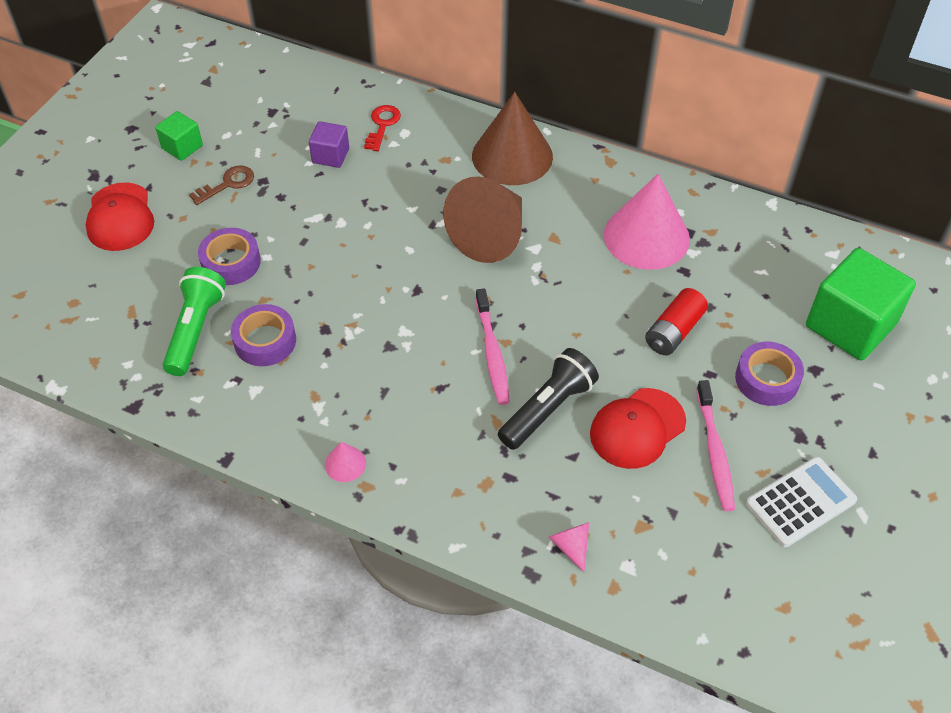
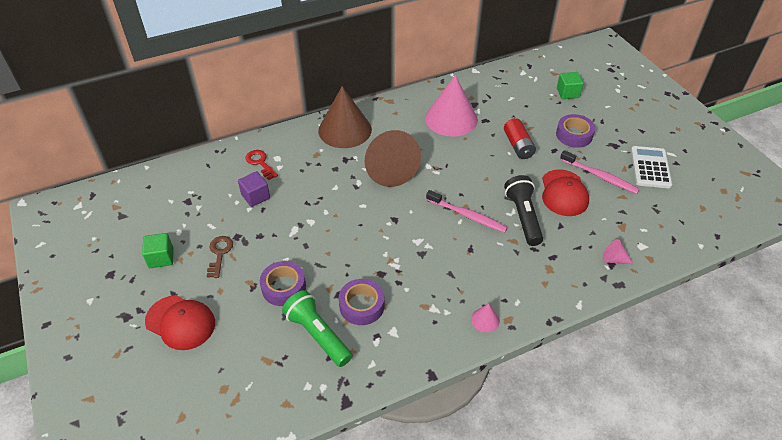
camera: 50 degrees left, 5 degrees down
(850, 325) = (567, 93): green cube -> green cube, size x0.51

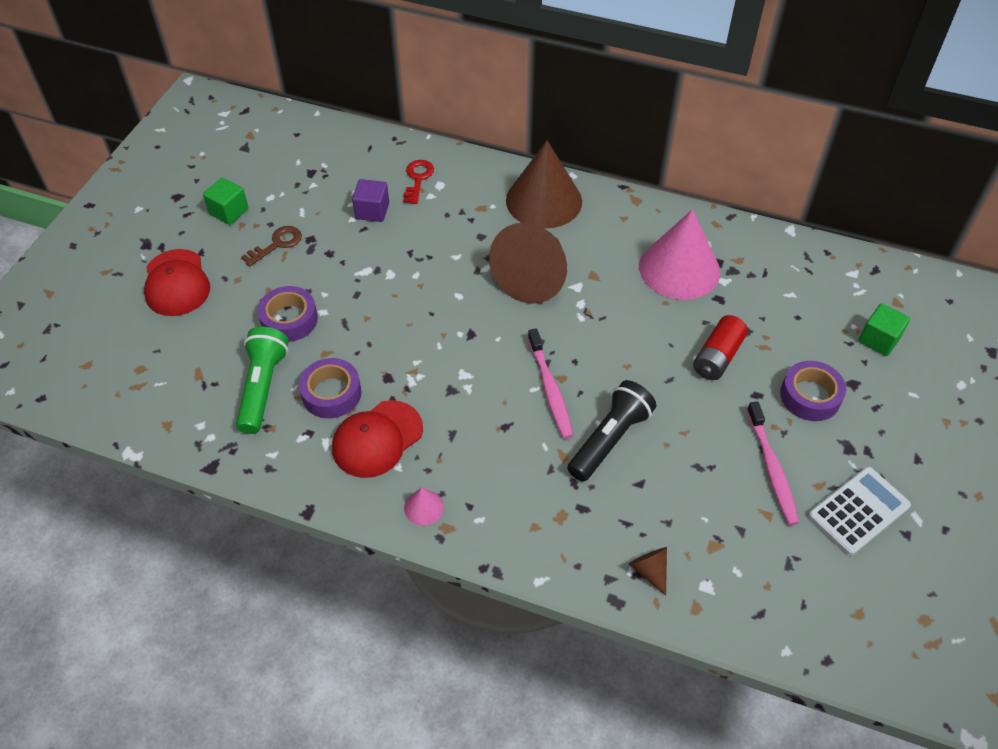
camera: 45 degrees right, 5 degrees up
(564, 193) = (696, 452): red cap -> red cap (377, 439)
(614, 259) = (649, 570): pink cone -> brown cone

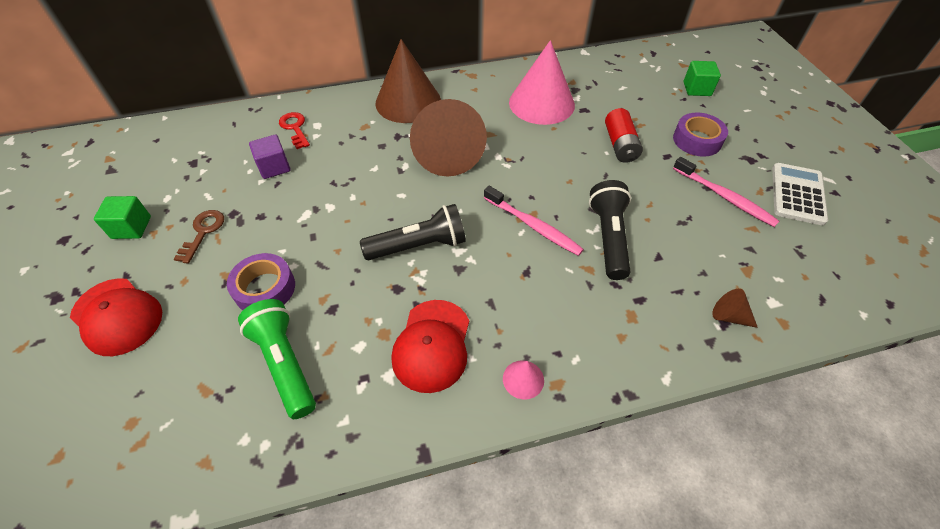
camera: 35 degrees left, 0 degrees up
(331, 393) = (357, 330): purple tape -> none
(435, 351) = (419, 246): none -> black flashlight

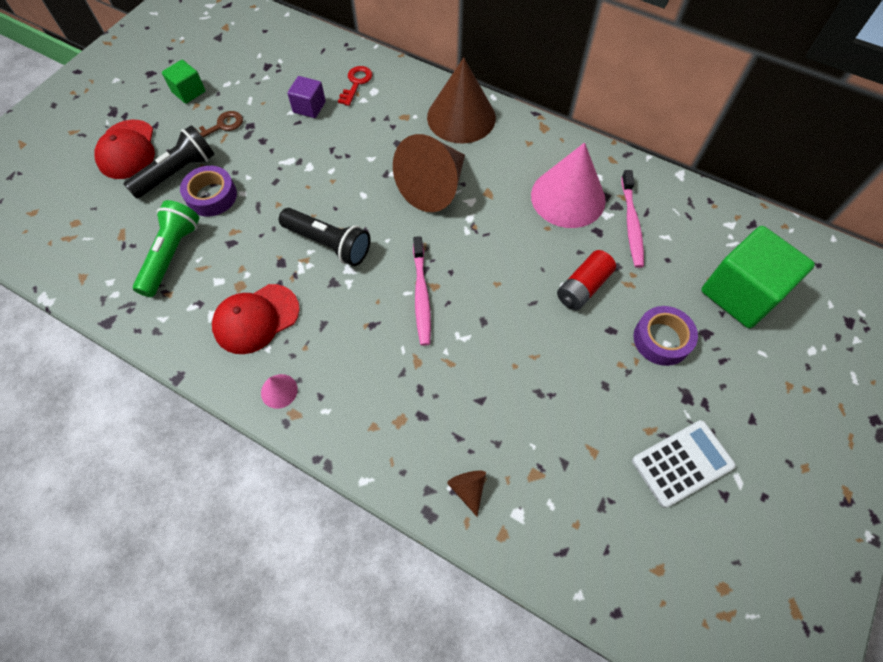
camera: 45 degrees right, 10 degrees up
(609, 237) = (463, 352): black flashlight -> black flashlight (177, 173)
(697, 89) = (740, 293): green cube -> green cube, size x1.98
(724, 197) = (608, 406): pink toothbrush -> pink toothbrush (631, 224)

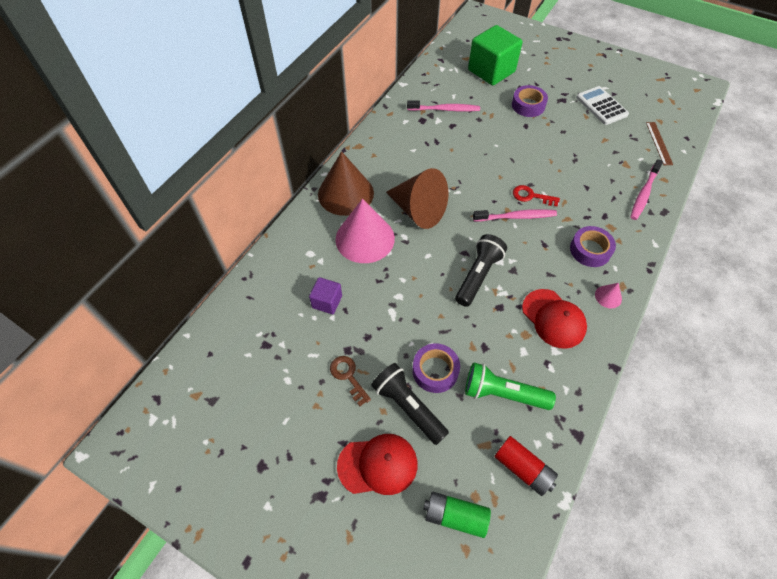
camera: 90 degrees left, 5 degrees down
(63, 206) = (455, 516): none -> green battery
(189, 92) = (296, 416): green cube -> none
(356, 83) = (299, 267): red key -> red key (531, 196)
(358, 382) = (590, 250): none -> purple tape
(468, 489) = (644, 193): brown cone -> pink toothbrush
(568, 197) = (424, 137): pink cone -> pink cone (365, 238)
(583, 287) = (497, 135): red battery -> red battery (523, 468)
(594, 549) = (659, 143): none -> brown ruler

